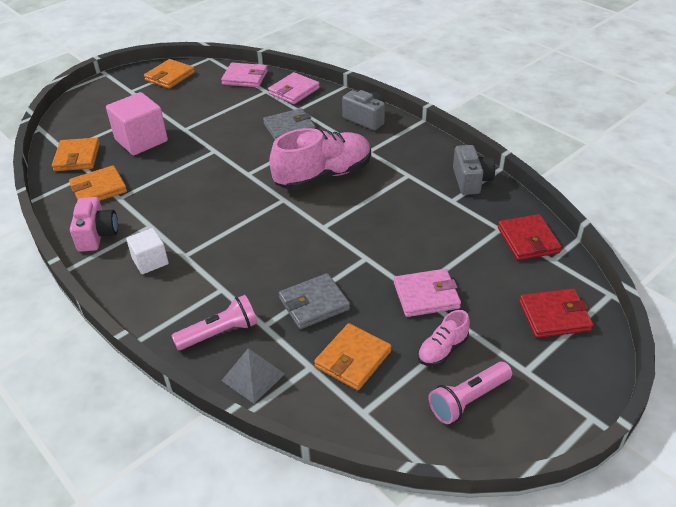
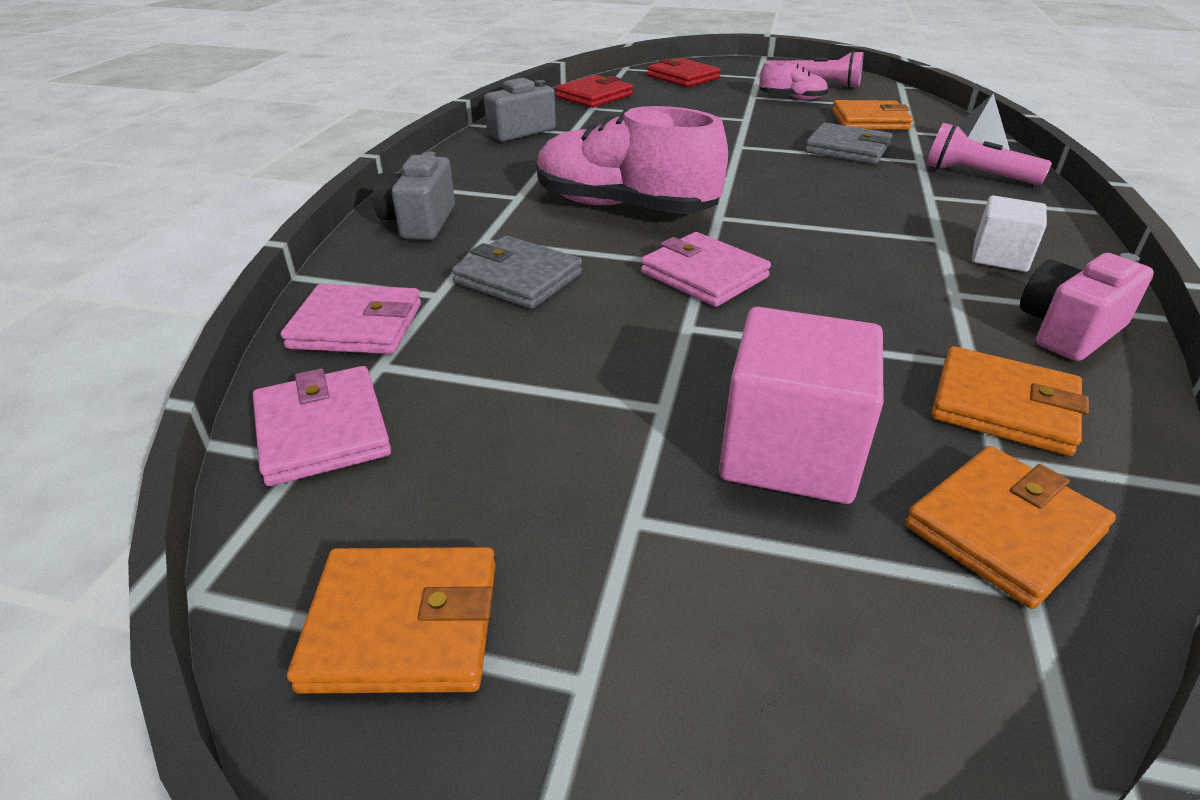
camera: 125 degrees left, 5 degrees down
(426, 295) = (742, 114): pink wallet -> pink wallet (704, 275)

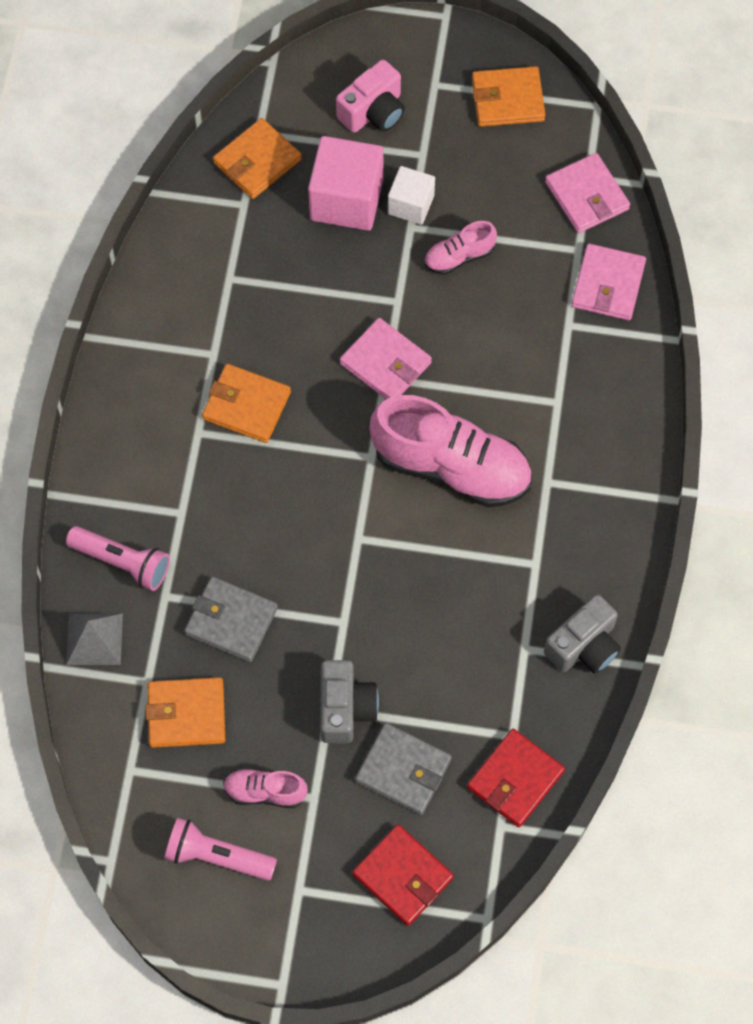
camera: 175 degrees right, 30 degrees up
(356, 326) = (608, 285): pink wallet -> pink wallet turned 75 degrees counterclockwise
(419, 222) = (617, 427): grey camera -> grey camera (345, 708)
(518, 278) = (517, 348): grey wallet -> grey wallet (403, 770)
(582, 366) = (459, 257): none -> pink shoe
(1000, 257) = (162, 406): white cube -> white cube (411, 205)
(1003, 406) = (225, 241): orange wallet -> orange wallet (246, 405)
(1068, 330) = (156, 315): pink camera -> pink camera (373, 111)

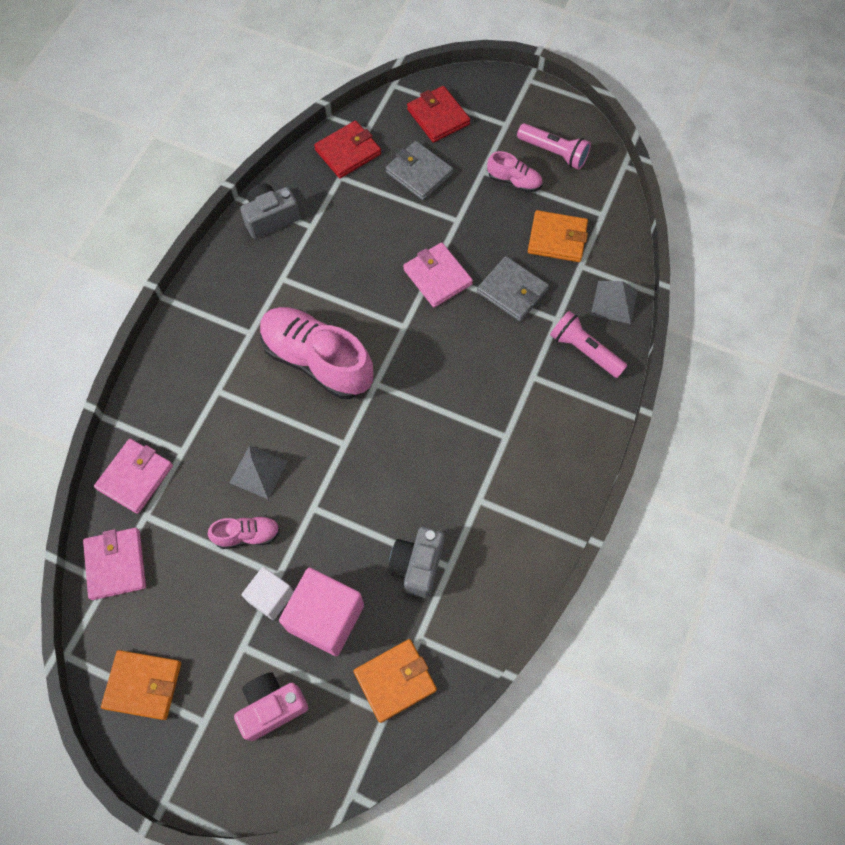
camera: 165 degrees left, 0 degrees up
(246, 405) = (462, 448): orange wallet -> none
(345, 708) = (446, 217): grey camera -> grey camera (417, 565)
(385, 363) = (340, 455): pink wallet -> pink wallet (437, 277)
(472, 323) = (258, 472): none -> grey pyramid

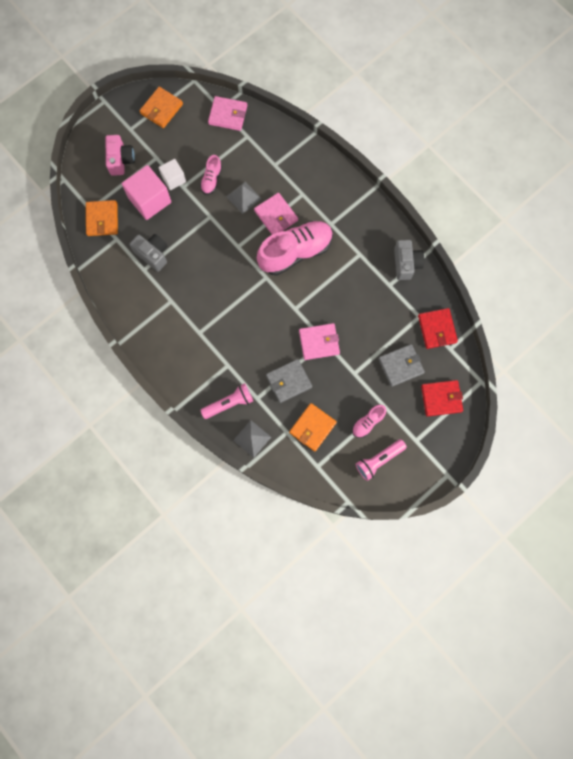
camera: 115 degrees right, 10 degrees up
(135, 477) = (271, 138): pink wallet -> pink wallet (276, 216)

